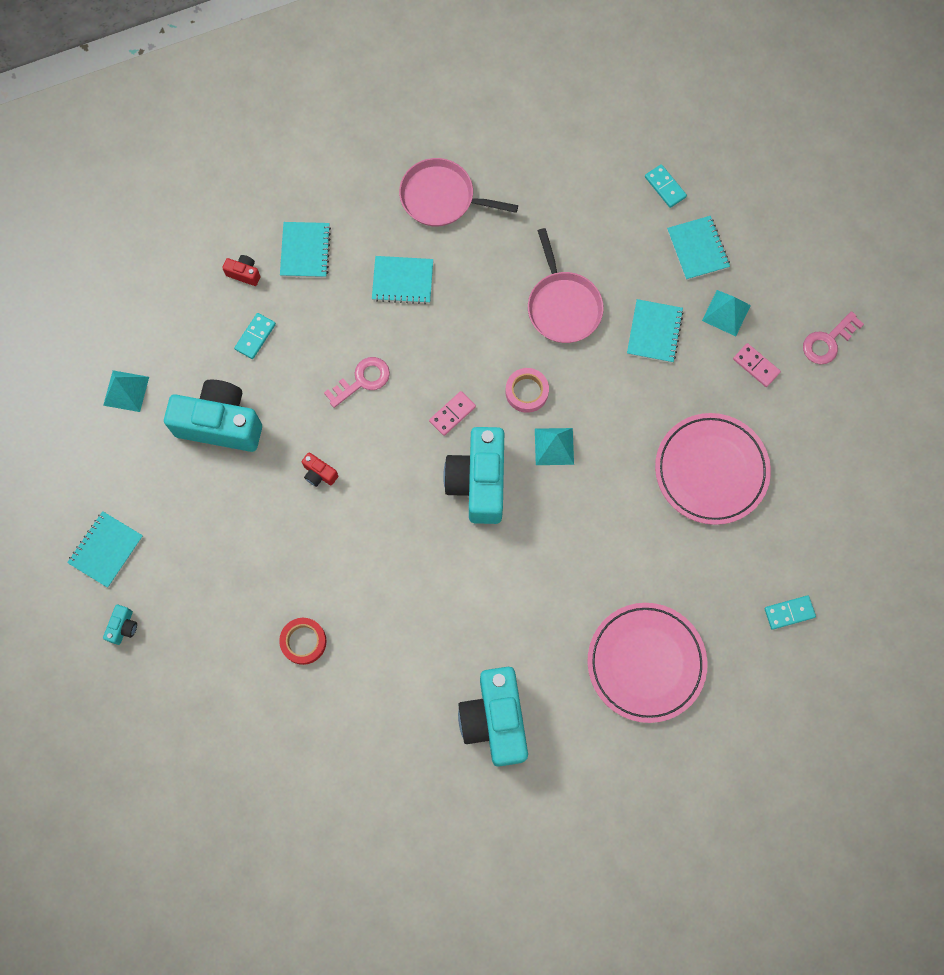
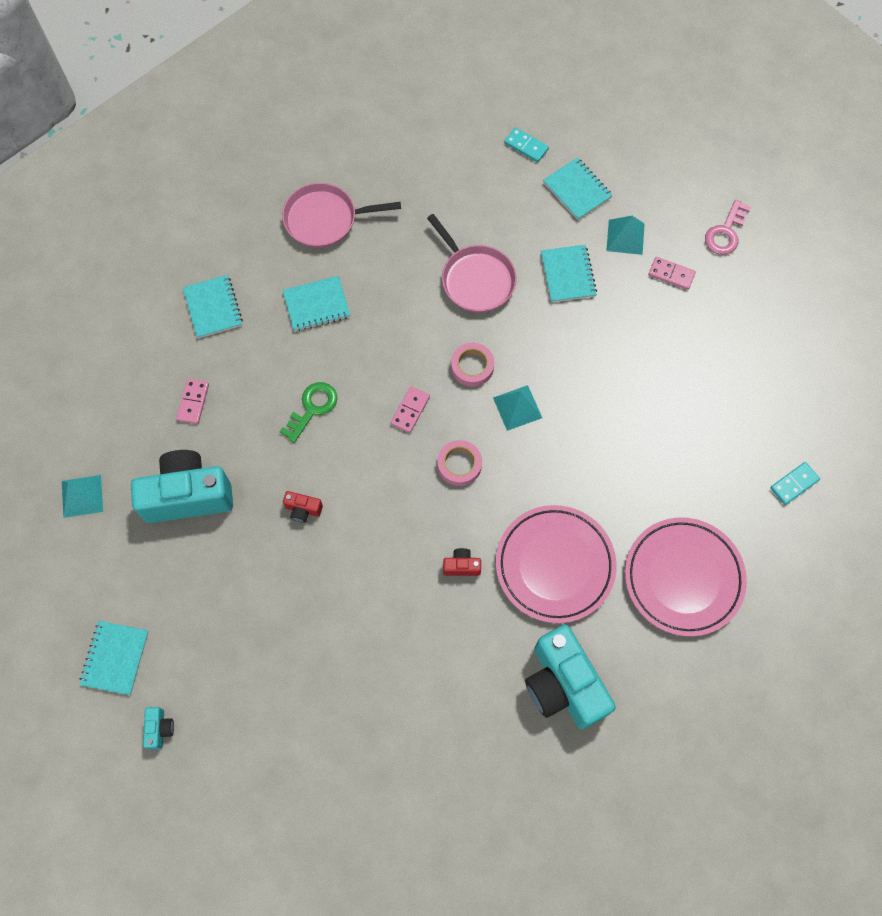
camera: 20 degrees left, 5 degrees down
(244, 273) = (161, 347): red camera -> red camera (461, 566)
(255, 337) = (193, 402): turquoise domino -> pink domino
(303, 641) = (347, 677): red tape -> none
(362, 380) = (312, 408): pink key -> green key
(478, 482) = (459, 464): turquoise camera -> pink tape
(711, 470) = (670, 380): pink plate -> pink plate (555, 565)

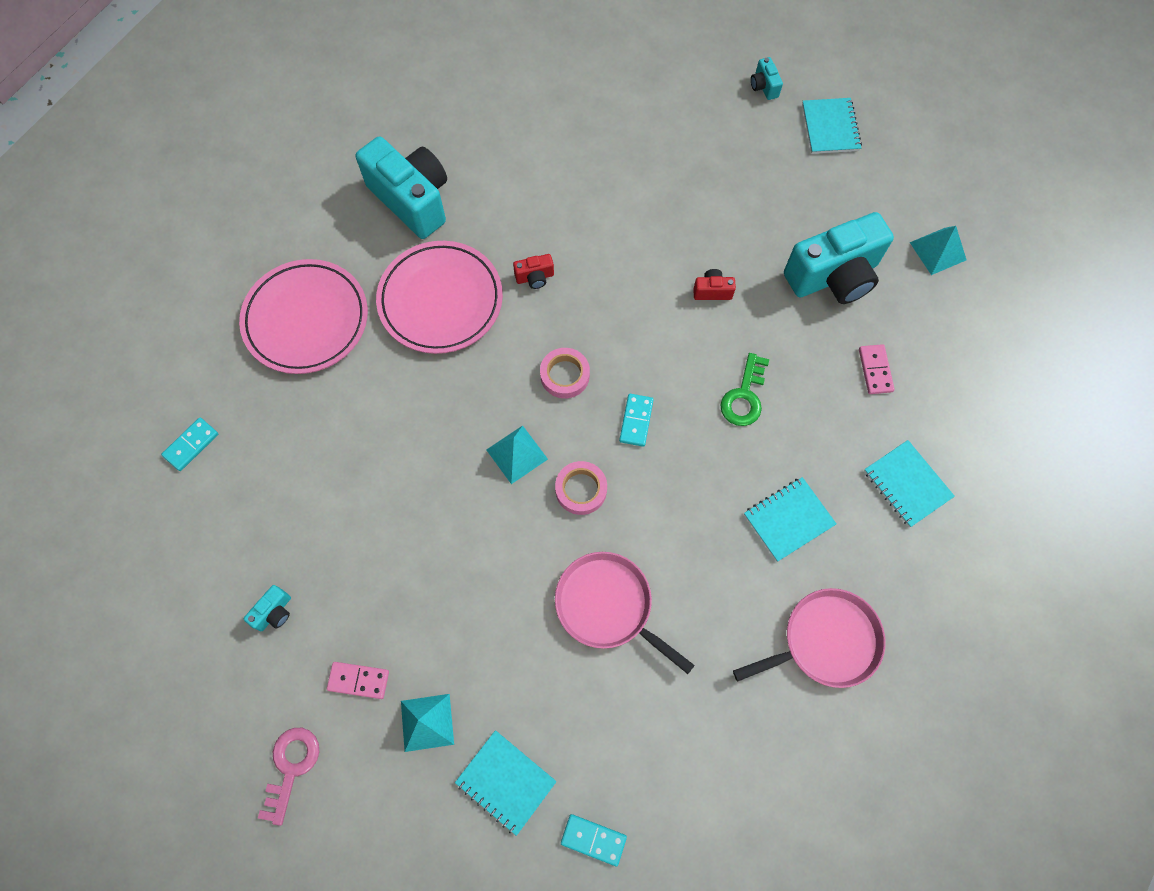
camera: 165 degrees right, 0 degrees up
(410, 410) = (636, 421): pink domino -> turquoise domino
(568, 275) = (492, 643): turquoise notebook -> none
(730, 335) = (274, 612): none -> turquoise camera

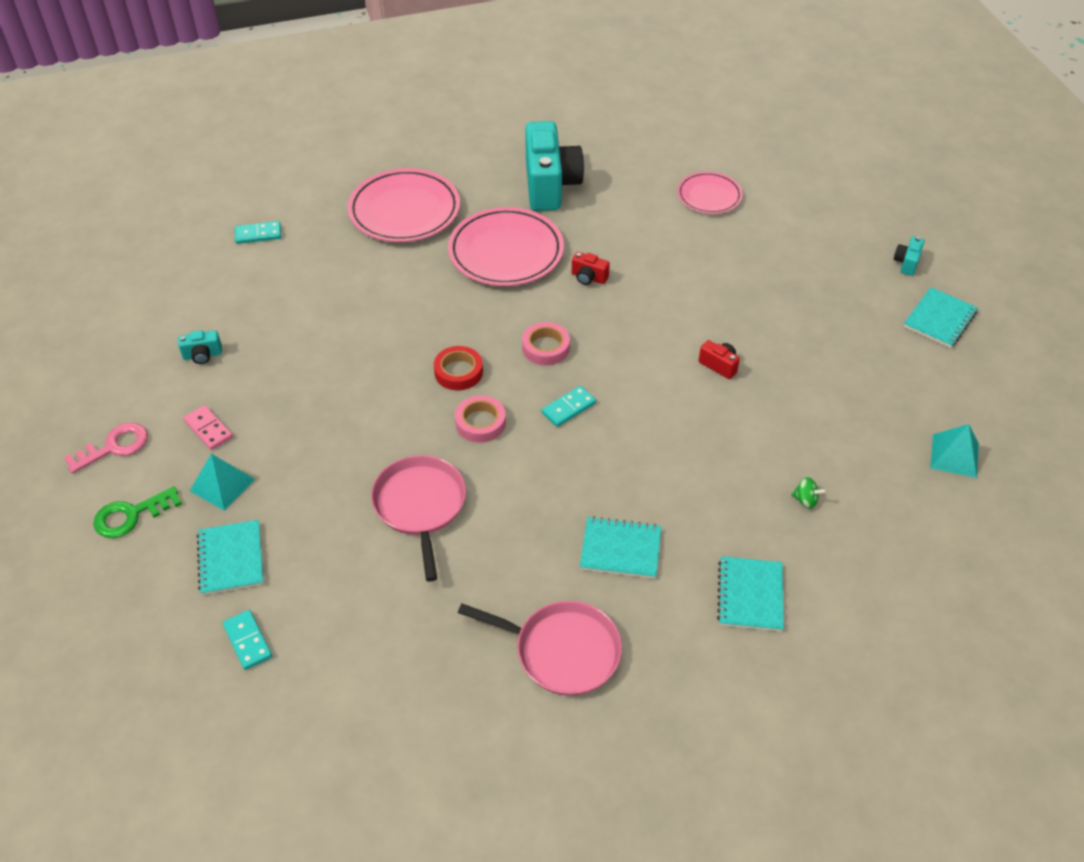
camera: 40 degrees right, 20 degrees down
(516, 454) = (458, 372): turquoise pyramid -> red tape
(557, 120) = (709, 196): none -> pink plate
(744, 396) = (672, 447): green key -> green key (131, 515)
(833, 276) = (836, 416): turquoise camera -> none
(875, 370) = (805, 500): pink domino -> green spinning top

